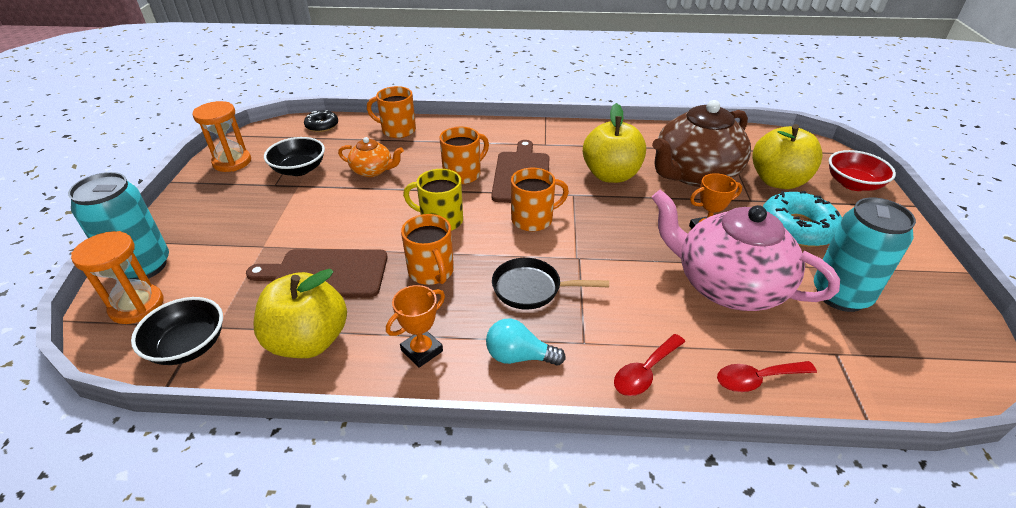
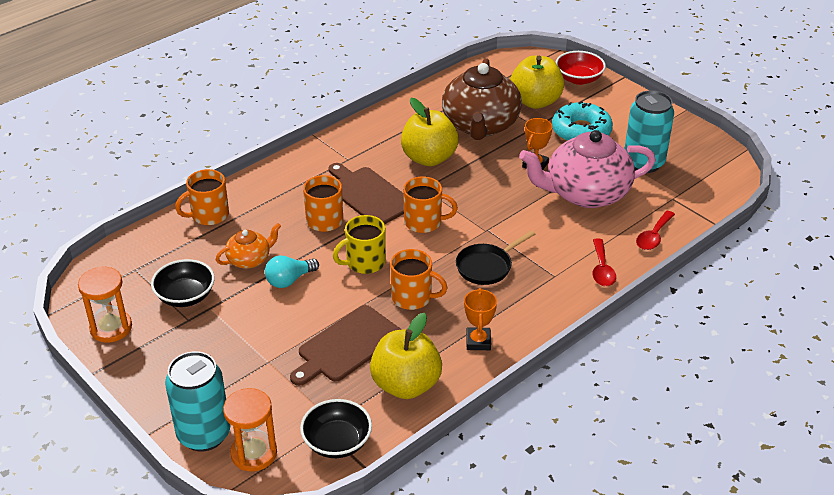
camera: 45 degrees left, 0 degrees up
(322, 126) = (131, 250): black donut -> none
(519, 356) = (532, 307): turquoise light bulb -> turquoise light bulb (289, 280)
(533, 219) = (424, 222): orange mug -> orange mug turned 75 degrees clockwise

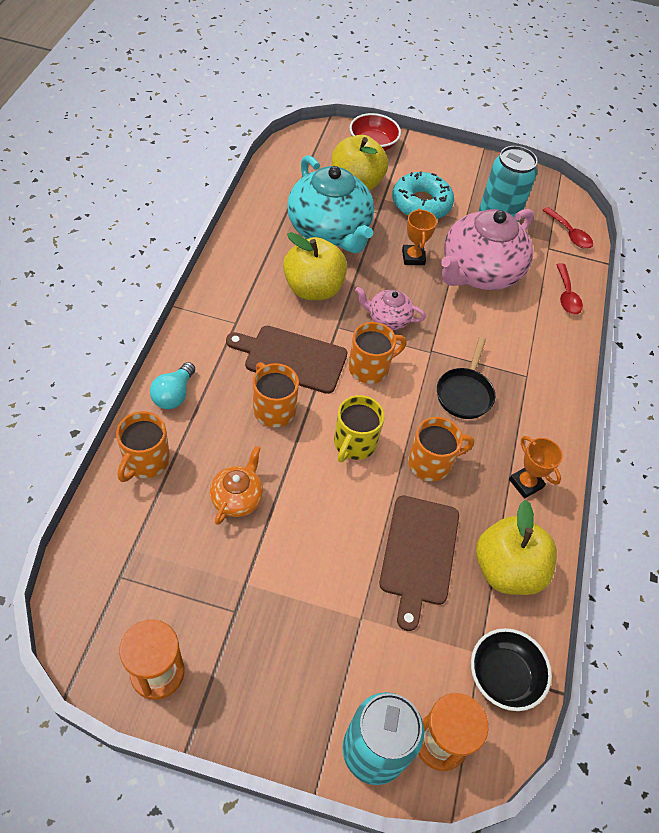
camera: 40 degrees left, 15 degrees up
(185, 296) = (207, 582): black bowl -> none
(289, 280) = (299, 503): turquoise light bulb -> turquoise light bulb (174, 395)
(471, 197) = (388, 319): none -> pink teapot
(480, 125) = (329, 230): brown teapot -> turquoise teapot
(602, 269) = (557, 350): red spoon -> red spoon (569, 234)

